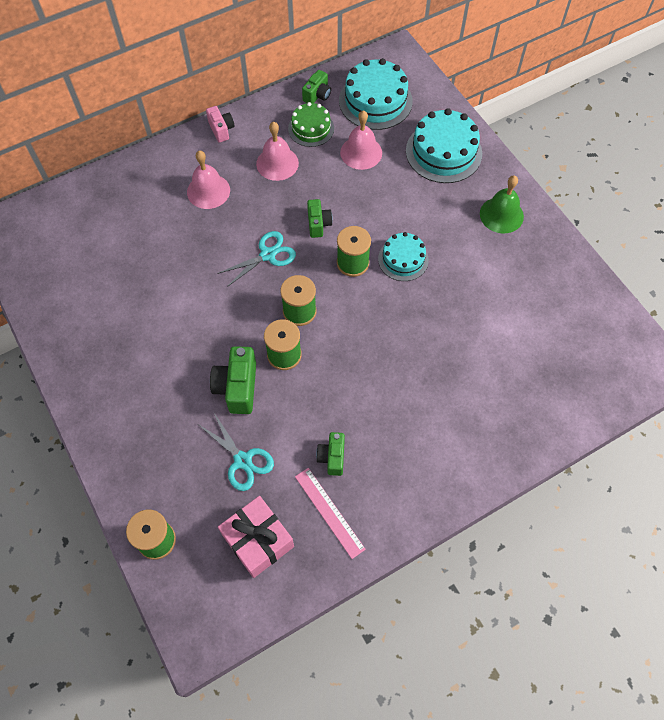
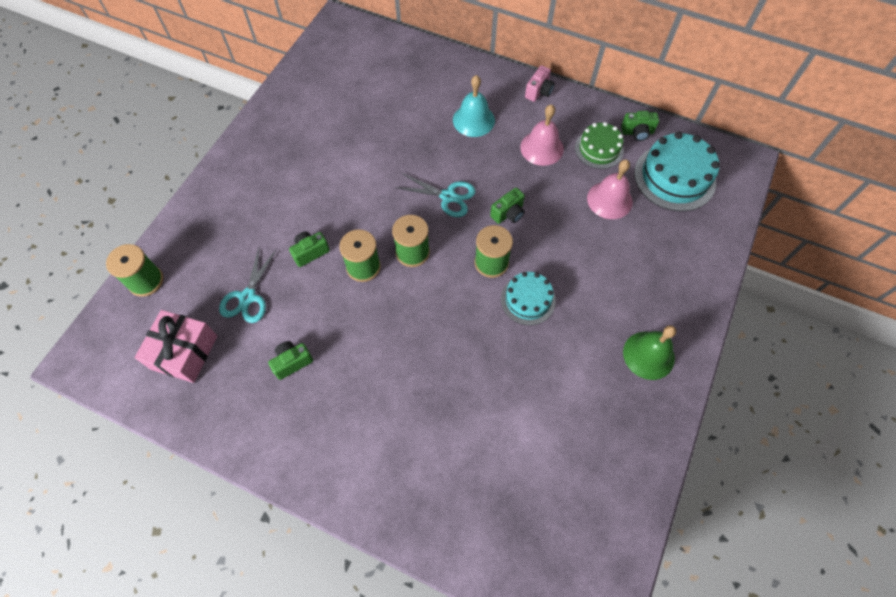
camera: 55 degrees right, 0 degrees up
(208, 191) = (473, 120): pink bell -> turquoise bell
(237, 387) = (310, 252): green camera -> green camera, size x0.62
(329, 512) = (240, 391): pink ruler -> none
(443, 152) = (672, 264): turquoise cake -> none

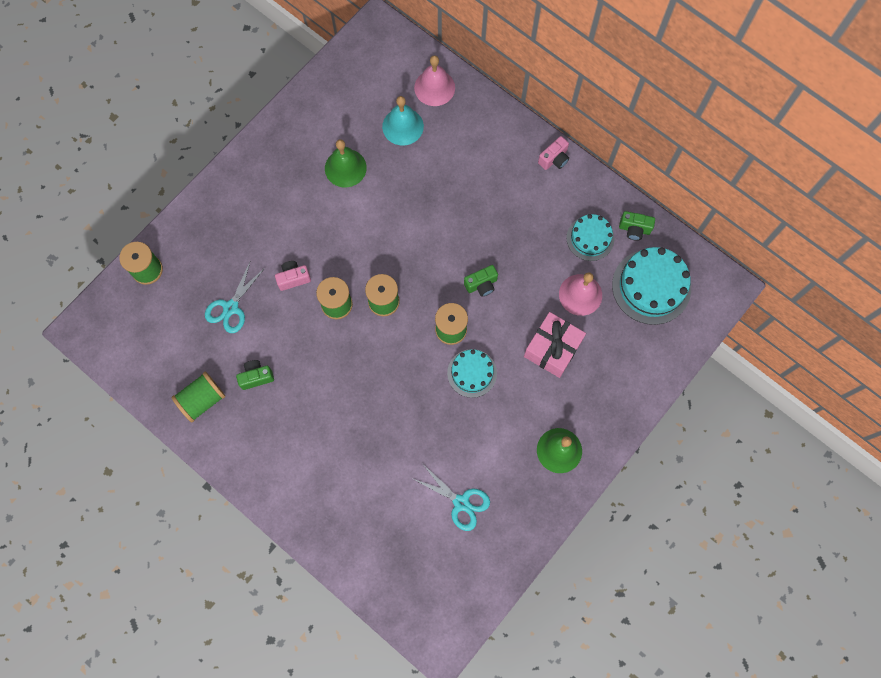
camera: 15 degrees right, 10 degrees up
(184, 352) = (169, 344): pink gift -> pink gift (552, 348)
(234, 403) = (202, 400): none -> green spool
(310, 252) = (293, 278): green camera -> pink camera
(338, 141) = (345, 168): none -> green bell
(448, 196) = (431, 253): turquoise scissors -> turquoise scissors (461, 502)
(473, 120) = (480, 176): turquoise bell -> turquoise bell (403, 126)
(542, 148) = (535, 223): pink bell -> pink bell (434, 87)
(599, 149) = (590, 238): green cake -> turquoise cake

